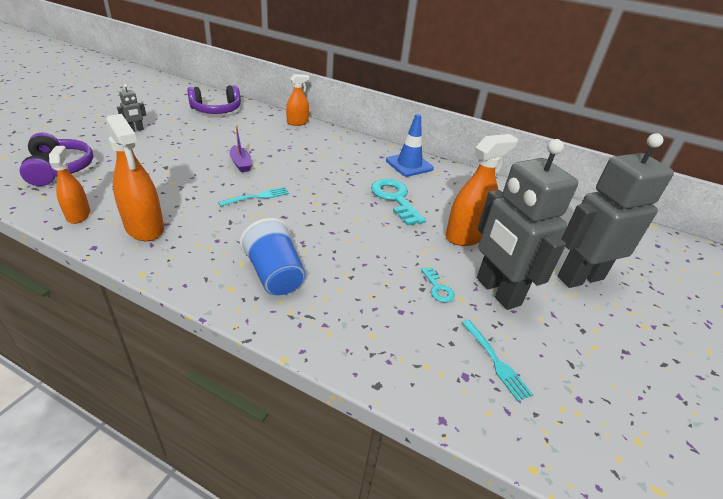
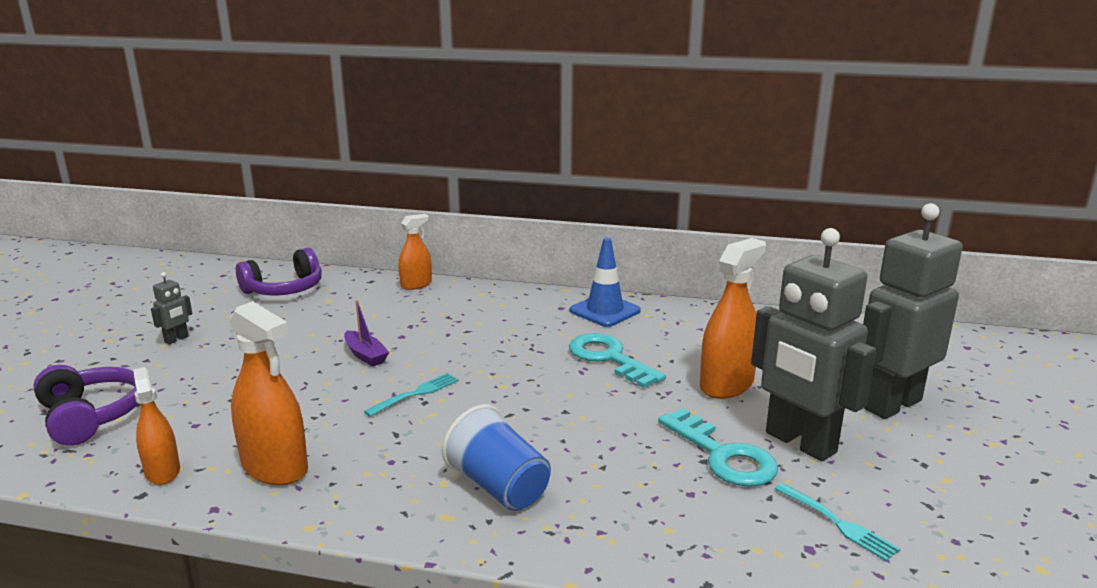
camera: 10 degrees left, 15 degrees down
(437, 288) = (723, 455): turquoise key -> turquoise key, size x2.03

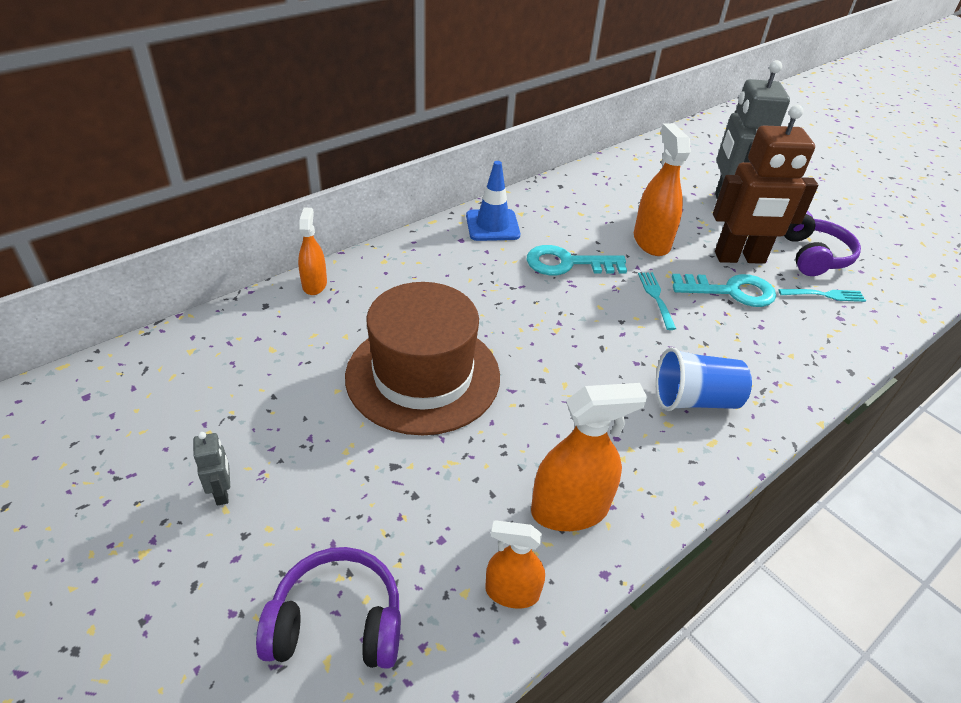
camera: 55 degrees left, 20 degrees up
(284, 289) = (201, 366): purple headphones -> purple headphones (812, 255)
(365, 355) = (423, 376): purple boat -> brown hat
(415, 394) = (524, 379): turquoise fork -> turquoise fork (656, 298)
(799, 443) = (739, 258): grey robot -> brown robot

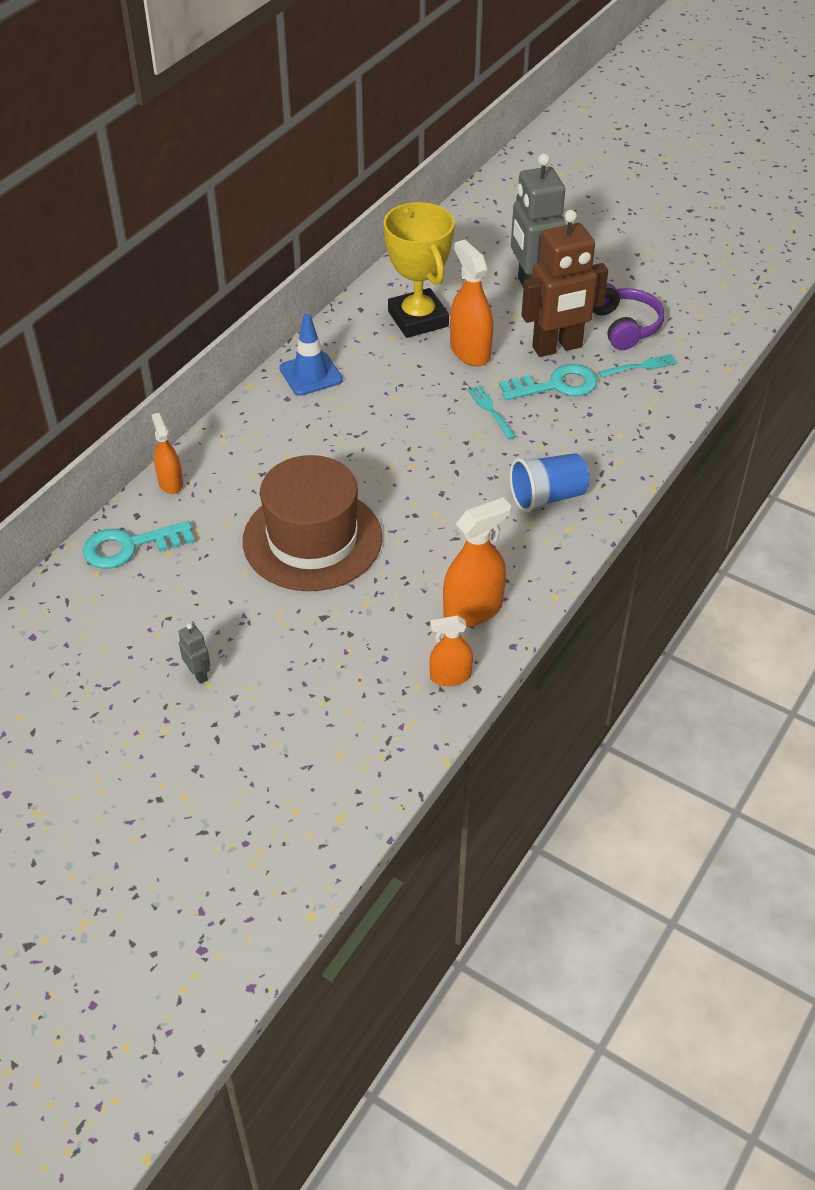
camera: 15 degrees left, 5 degrees up
(337, 623) = (334, 730): purple headphones -> none
(567, 263) = (398, 397): turquoise key -> turquoise key (130, 546)
(610, 205) = (418, 319): none -> yellow trophy

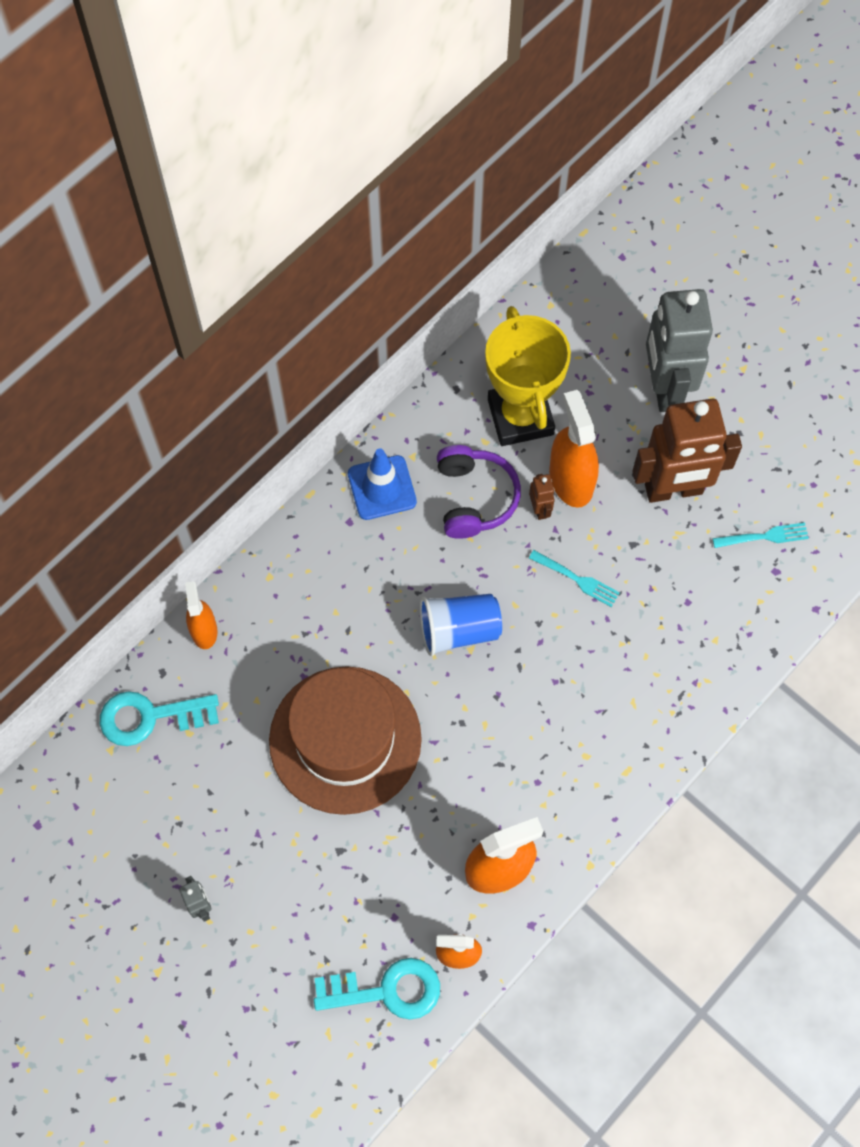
camera: 10 degrees right, 20 degrees up
(448, 371) = (540, 509): none -> brown robot
(491, 411) = (576, 579): turquoise fork -> turquoise fork turned 135 degrees clockwise
(547, 497) = (612, 721): blue cup -> blue cup (459, 630)
(556, 385) = (659, 551): turquoise key -> turquoise key (387, 990)
(624, 326) = (760, 467): purple headphones -> purple headphones (474, 498)

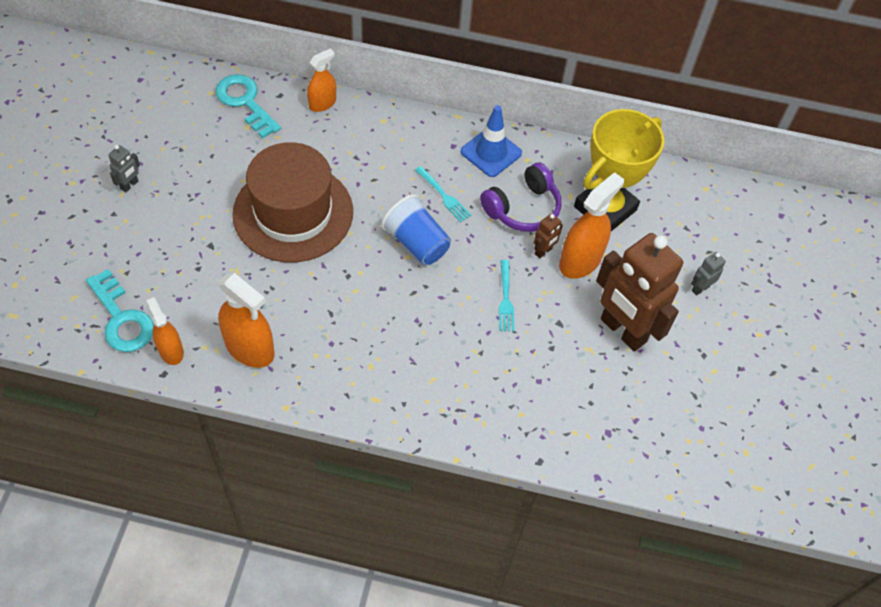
camera: 55 degrees right, 10 degrees down
(664, 388) = (700, 288): grey robot -> grey robot, size x0.40
(763, 537) = (630, 411): turquoise fork -> turquoise fork (443, 195)

